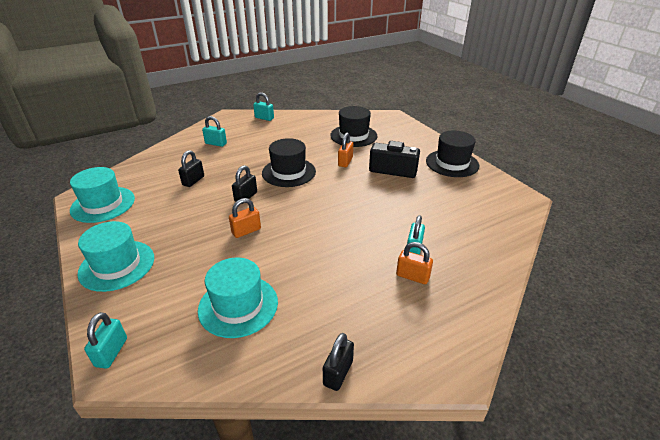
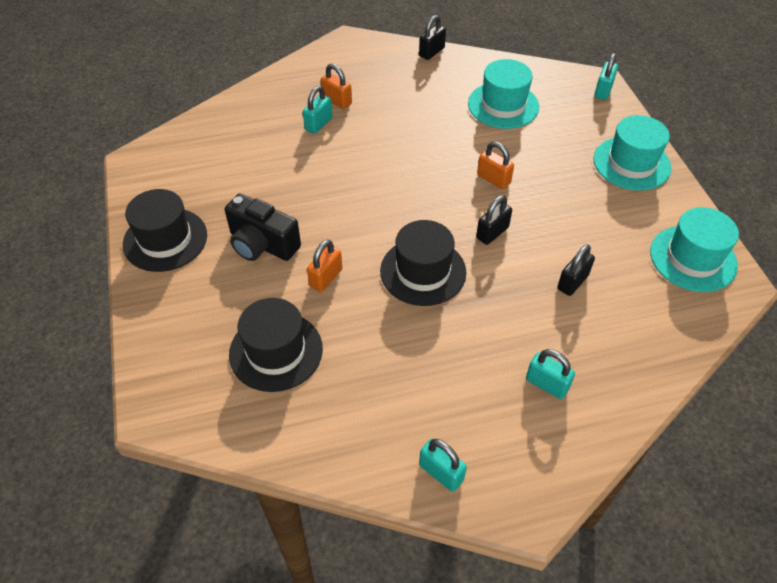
camera: 165 degrees left, 15 degrees up
(246, 231) = (493, 179): orange padlock -> orange padlock turned 60 degrees clockwise

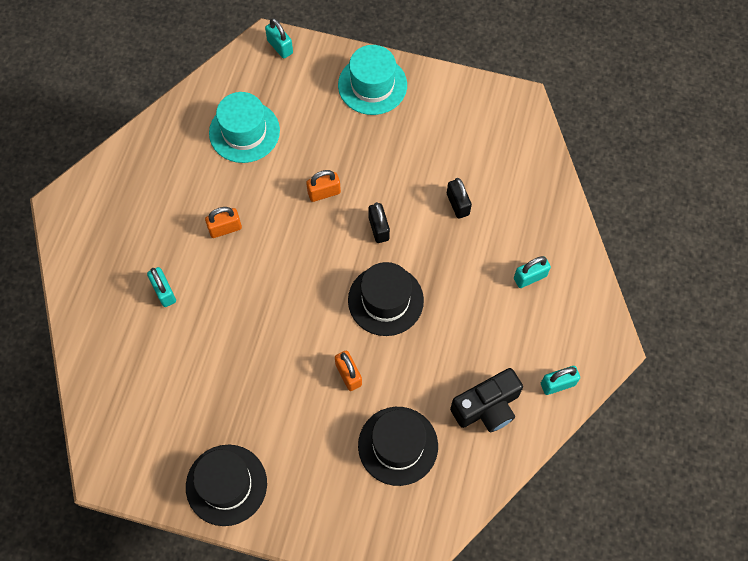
camera: 60 degrees left, 15 degrees up
(262, 244) = (282, 407): black camera -> black camera (487, 407)
(337, 101) = (143, 261): orange padlock -> orange padlock (225, 228)
(431, 52) = (132, 145): black padlock -> none
(693, 258) = (484, 113): turquoise hat -> none

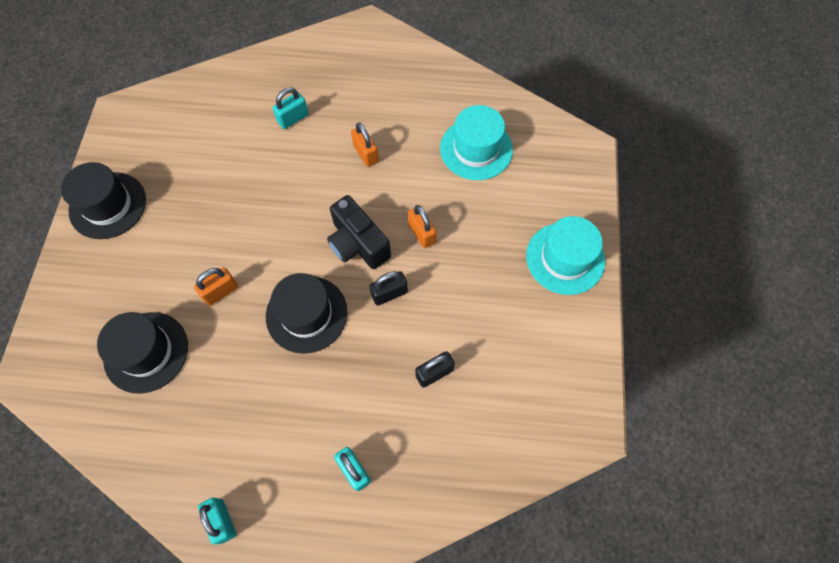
camera: 80 degrees right, 0 degrees up
(280, 47) = (585, 161): turquoise padlock -> none
(487, 407) = (190, 440): black camera -> black camera (358, 244)

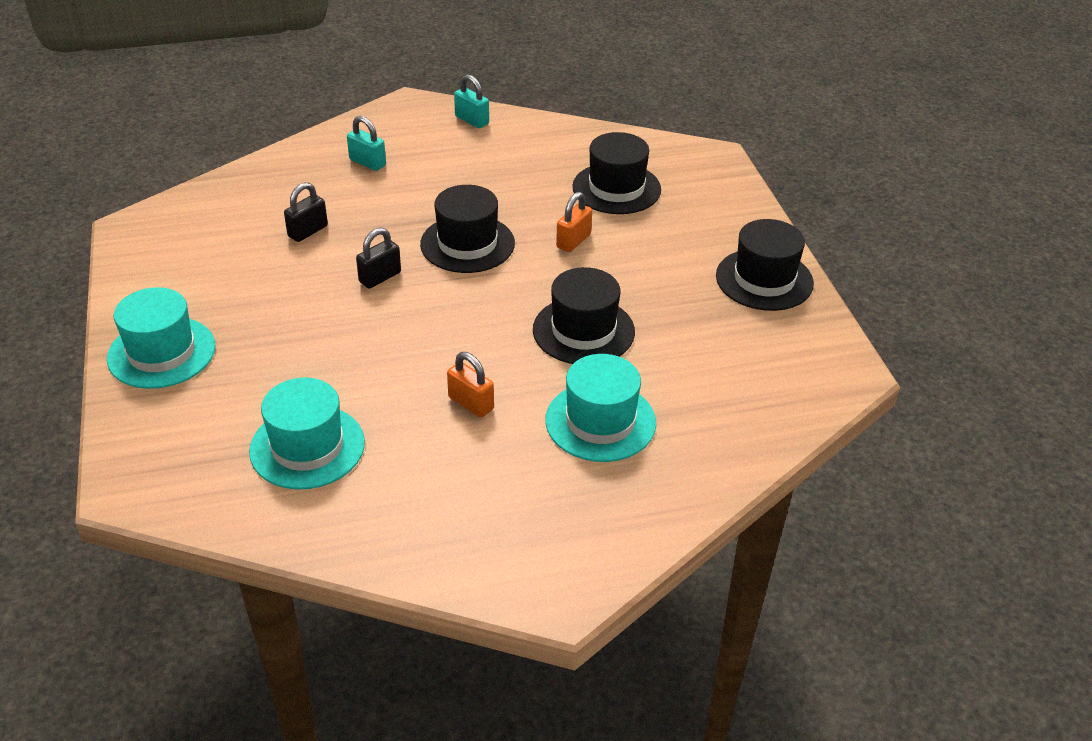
camera: 160 degrees right, 25 degrees down
(264, 193) = (583, 331): none -> black hat
(293, 118) = (600, 421): turquoise padlock -> turquoise hat
(358, 244) = (437, 310): black camera -> none
(421, 233) = (359, 336): orange padlock -> none

